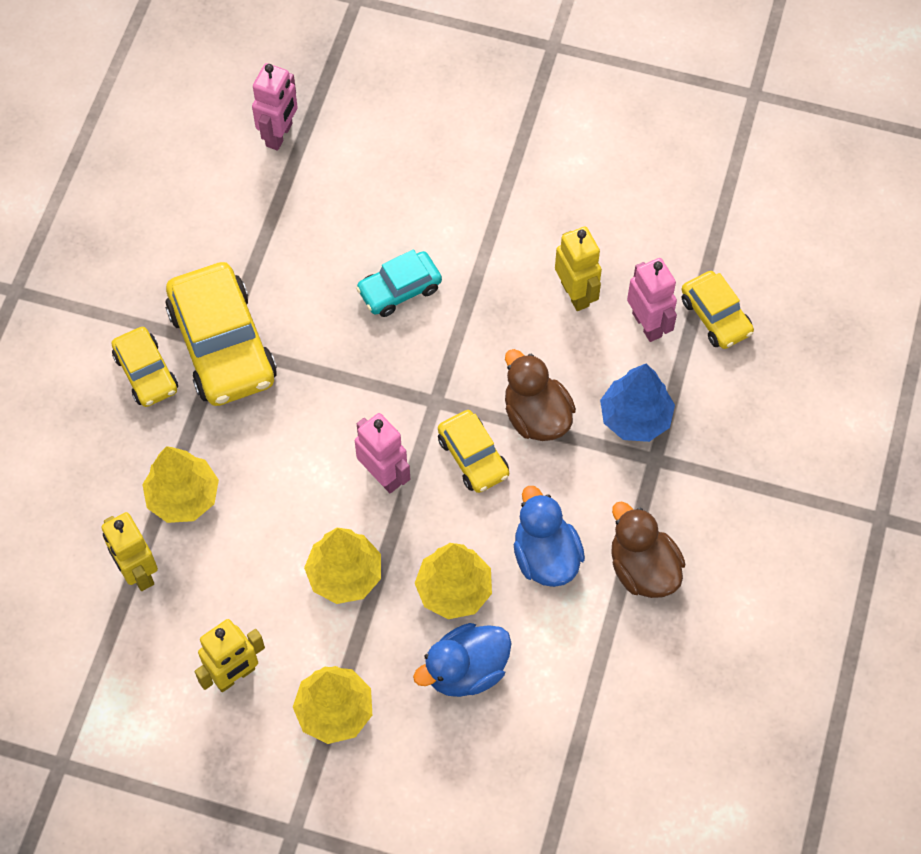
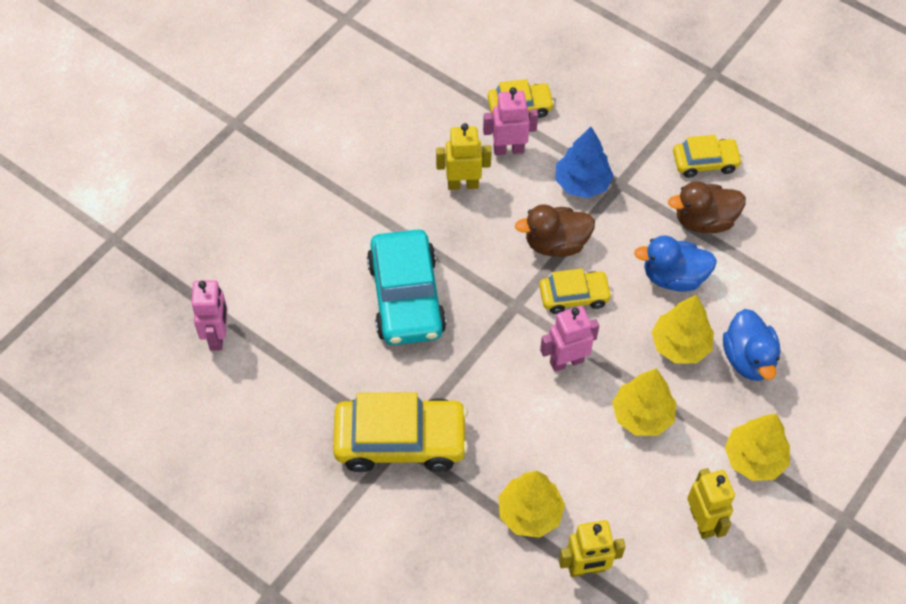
camera: 70 degrees left, 5 degrees down
(146, 373) = (401, 508): yellow car -> yellow car (705, 162)
(279, 135) = (217, 336): pink robot -> pink robot turned 45 degrees clockwise
(399, 289) = (406, 297): turquoise car -> turquoise car, size x1.80

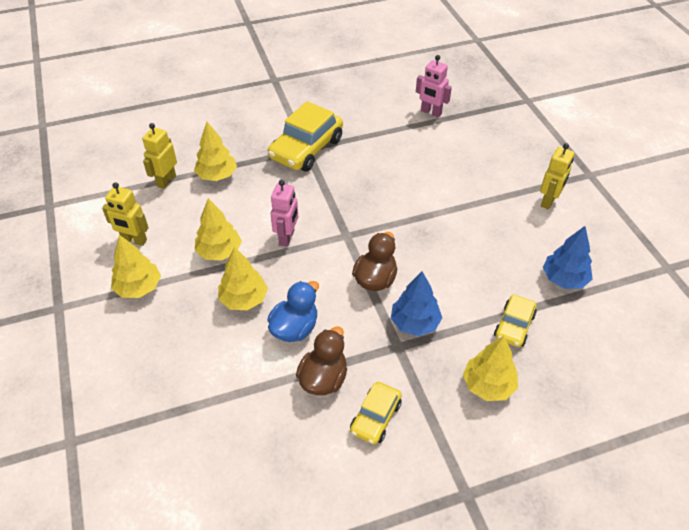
camera: 125 degrees right, 10 degrees down
(406, 297) = (394, 190): turquoise car -> none
(426, 91) = (564, 279): none -> blue tree
(463, 184) = (462, 257): yellow robot -> yellow robot (548, 201)
(508, 149) = (476, 297): pink robot -> none
(574, 296) = (328, 266): yellow car -> none
(602, 99) = (488, 385): none -> yellow tree
(748, 359) = (199, 330): blue duck -> none

